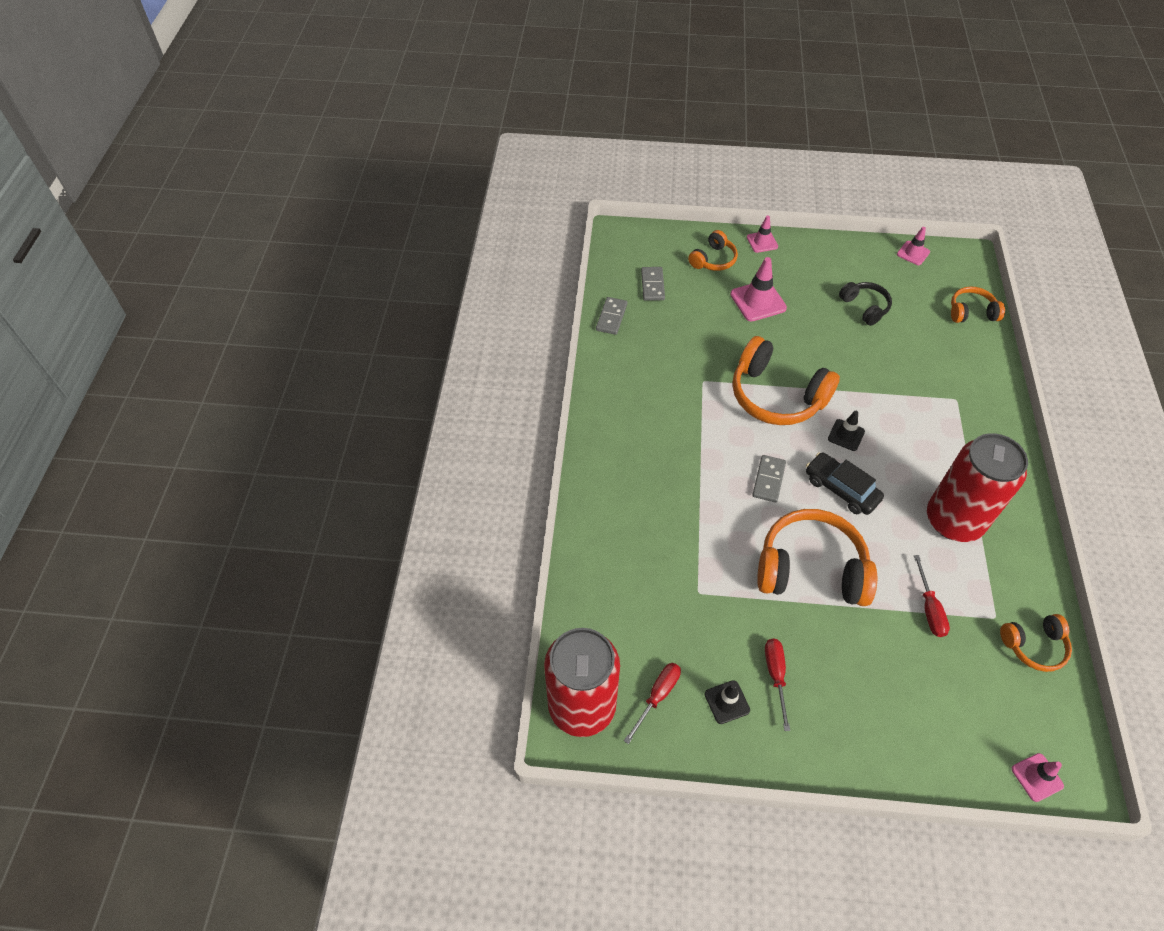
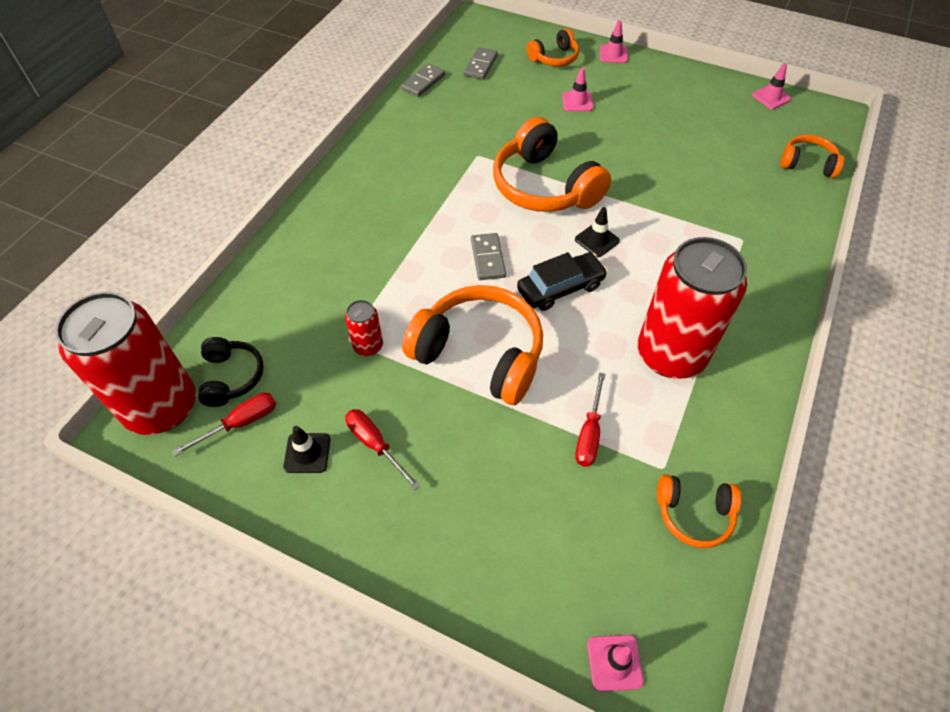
camera: 20 degrees right, 0 degrees up
(718, 592) = (368, 346): none -> red can
(758, 301) = (577, 101): pink traffic cone -> pink traffic cone, size x0.61
(768, 480) = (487, 258): grey domino -> grey domino turned 45 degrees counterclockwise
(775, 676) = (375, 445): red screwdriver -> red screwdriver turned 60 degrees counterclockwise
(841, 489) = (560, 288): black car -> black car turned 90 degrees clockwise
(865, 307) = (688, 132): black headphones -> black headphones (232, 377)

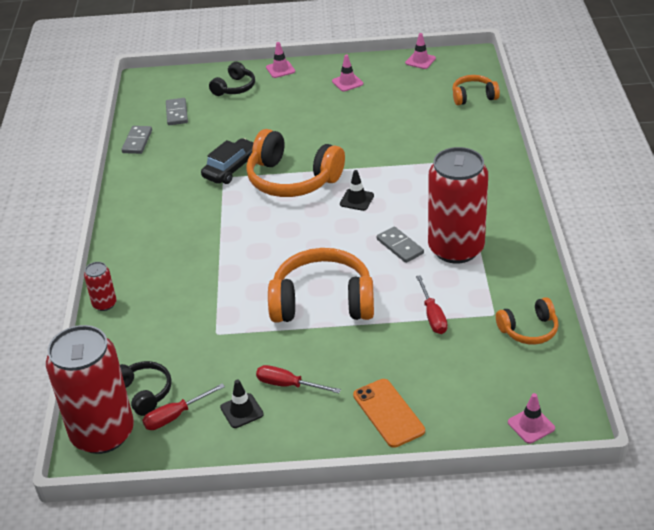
camera: 25 degrees left, 15 degrees down
(240, 423) = (175, 416): red screwdriver -> red screwdriver turned 150 degrees counterclockwise
(368, 346) = (235, 331): red can -> red can (104, 304)
(457, 544) = (388, 413): none -> orange phone
(487, 258) = (284, 242): grey domino -> grey domino (399, 246)
(554, 58) = (234, 88): orange headphones -> black headphones
(560, 288) = (351, 239): black car -> black car (231, 168)
(577, 101) = (276, 113): pink traffic cone -> pink traffic cone (347, 82)

